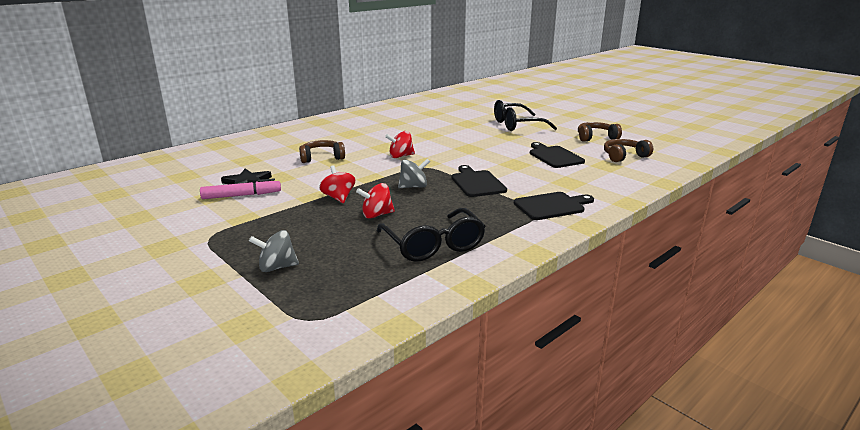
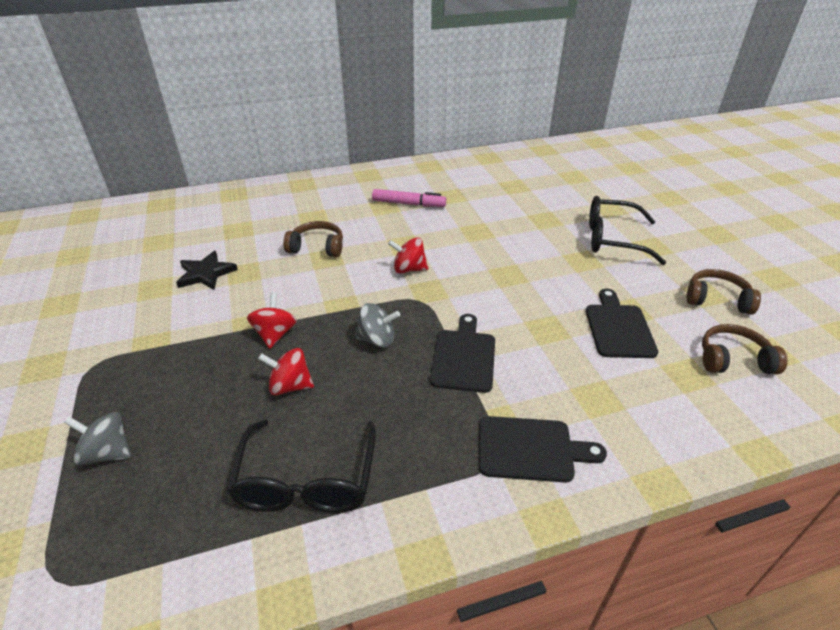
camera: 25 degrees right, 15 degrees up
(241, 195) = (182, 296): pink marker -> pink marker (408, 204)

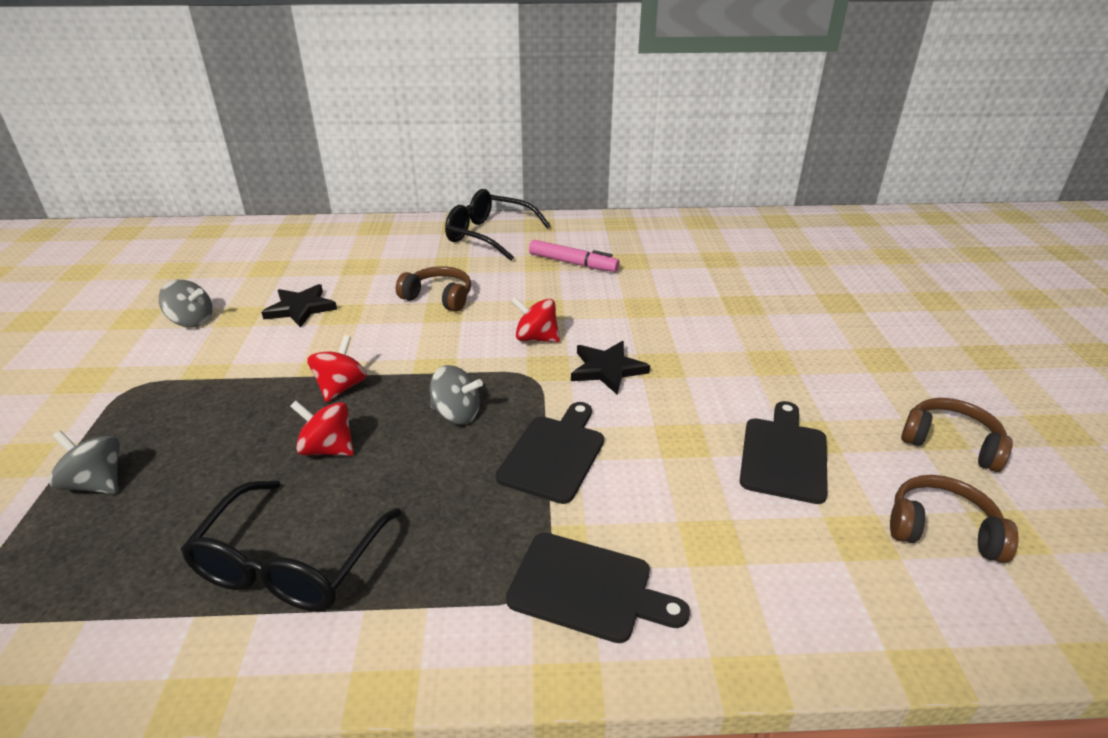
camera: 15 degrees right, 5 degrees down
(114, 299) = (192, 321): none -> grey spinning top
(472, 285) = (607, 369): none -> black star
(613, 239) = (828, 341): black glasses -> black glasses (490, 235)

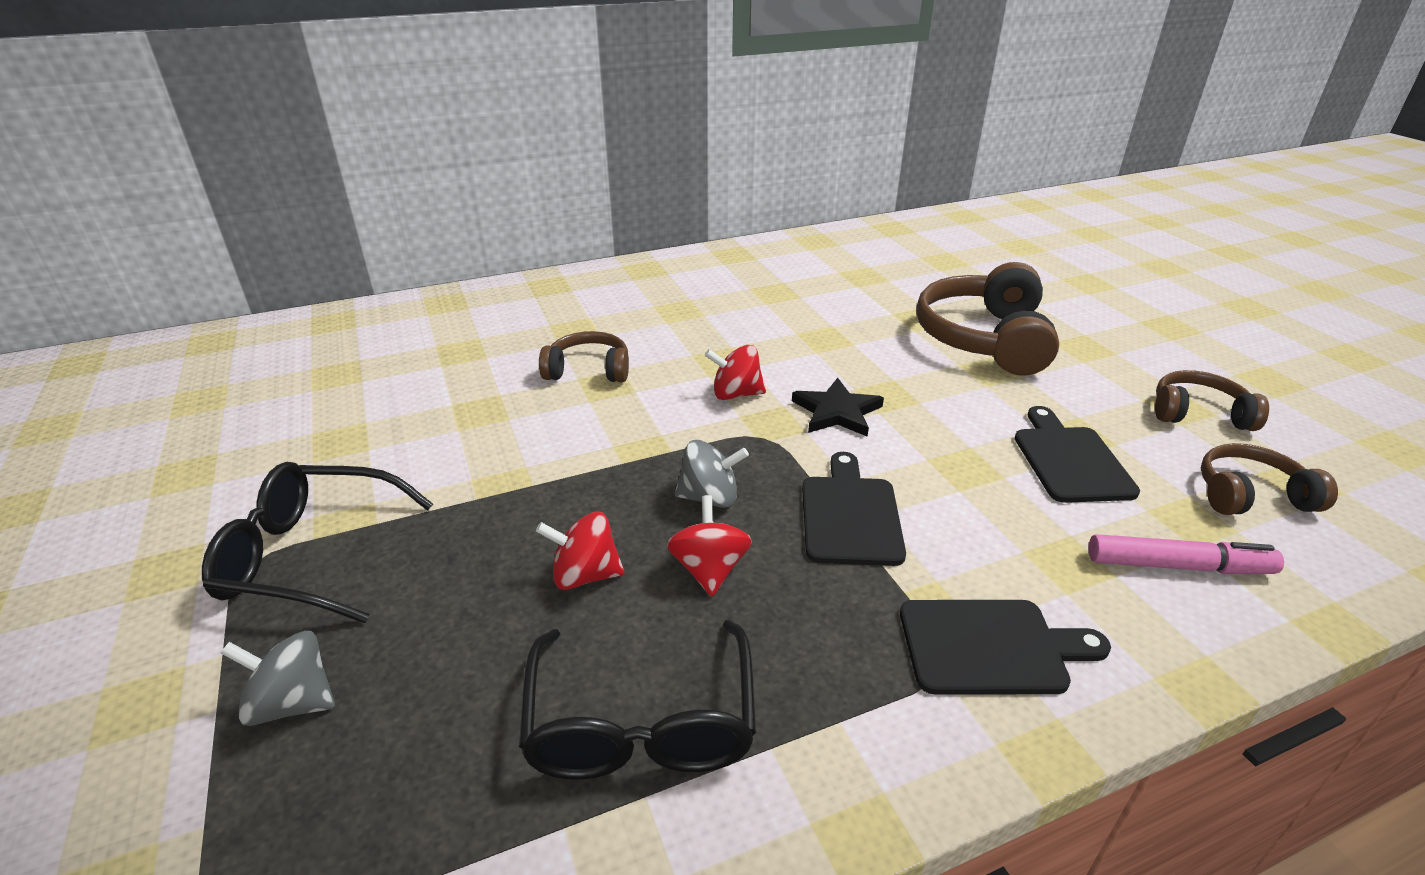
camera: 20 degrees left, 0 degrees up
(192, 321) = (275, 461): grey spinning top -> none
(300, 308) = (420, 415): black star -> none
(341, 387) = (546, 499): red spinning top -> red spinning top (709, 569)
(490, 235) = (596, 290): black glasses -> black glasses (313, 555)
(573, 263) = (715, 305): pink marker -> pink marker (1178, 566)
(788, 333) = (984, 339): none -> brown headphones

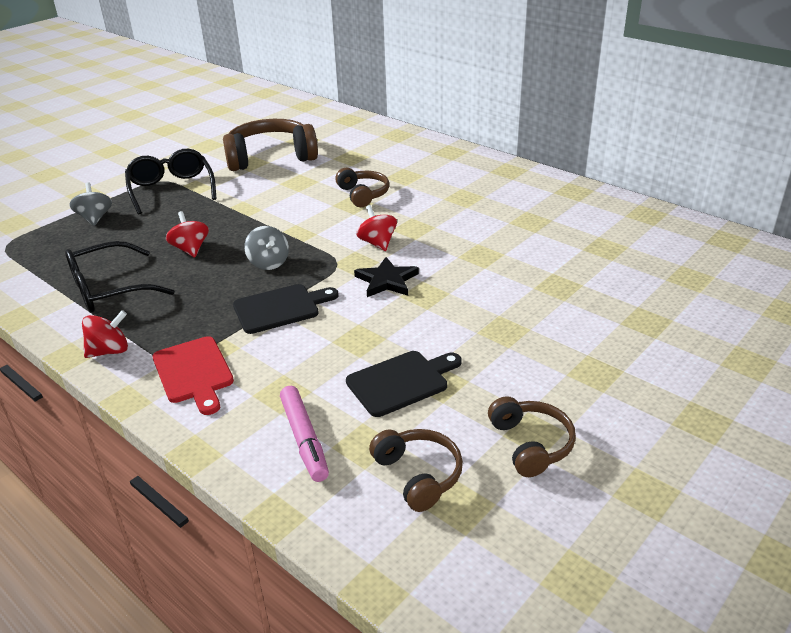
camera: 65 degrees right, 0 degrees up
(709, 569) = (211, 278): red spinning top -> red spinning top (109, 351)
(984, 339) = (554, 320): brown headphones -> brown headphones (271, 157)
(990, 647) = (194, 373): black cutting board -> red cutting board

